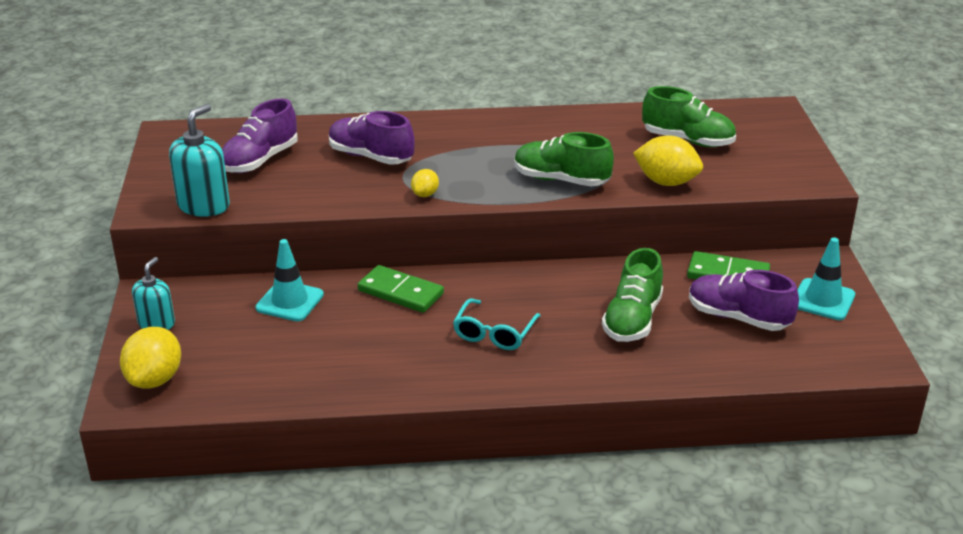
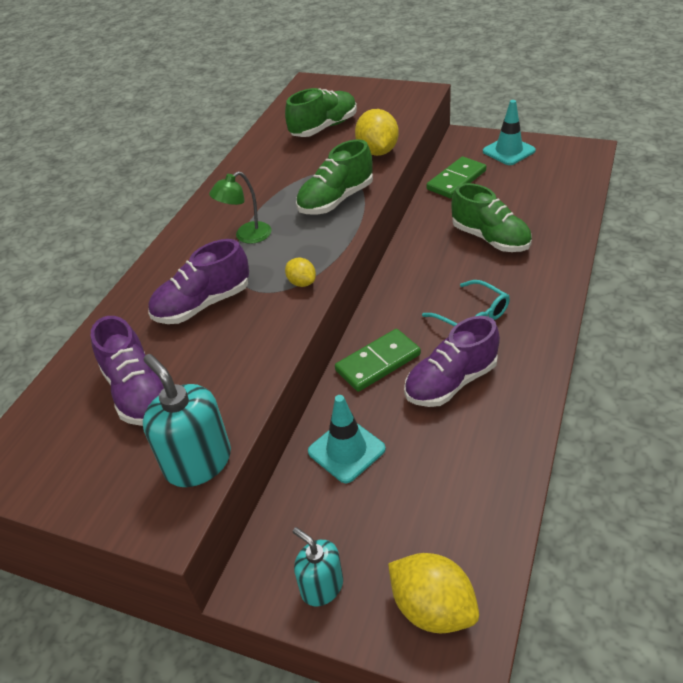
camera: 60 degrees left, 10 degrees up
(473, 150) = (247, 236): none -> green lamp
(666, 182) = (377, 151): yellow lemon -> yellow lemon turned 60 degrees counterclockwise
(738, 318) = (512, 190): purple shoe -> purple shoe (451, 382)

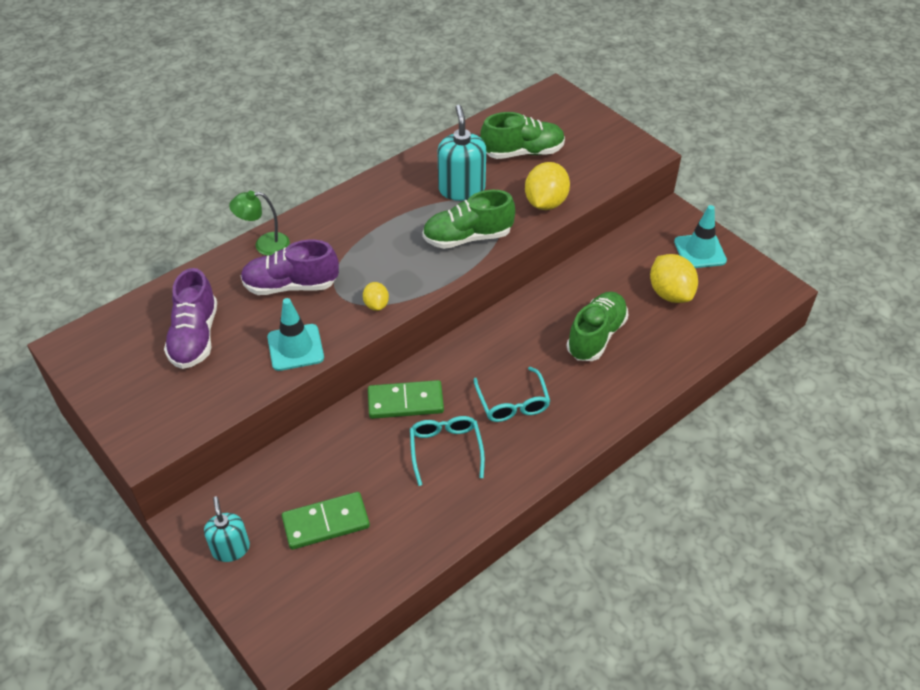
camera: 25 degrees right, 5 degrees up
(198, 462) = (194, 414): turquoise soap dispenser -> turquoise soap dispenser (461, 189)
(247, 236) = (370, 238): green lamp -> green lamp (264, 245)
(346, 450) = (324, 460): turquoise traffic cone -> turquoise traffic cone (295, 347)
(432, 608) = (288, 606): yellow lemon -> yellow lemon (670, 293)
(451, 382) = (445, 449): purple shoe -> turquoise glasses
(456, 180) = (622, 259): green domino -> green domino (326, 523)
(490, 238) = (596, 336): green shoe -> green shoe turned 135 degrees counterclockwise

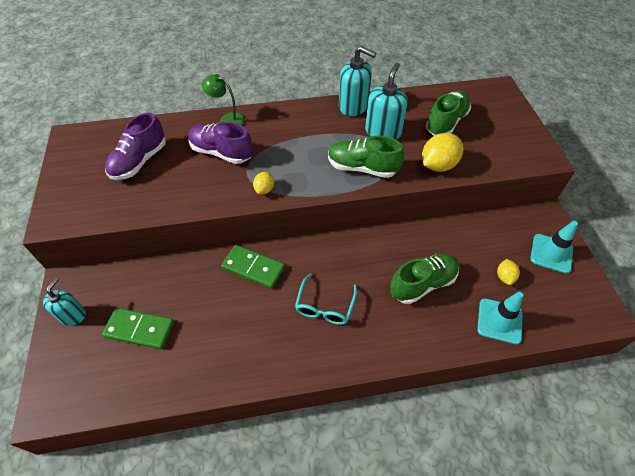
camera: 30 degrees right, 5 degrees up
(295, 347) = (190, 196): turquoise traffic cone -> turquoise traffic cone (499, 321)
(406, 172) = (353, 106): none -> turquoise soap dispenser
(445, 449) = (254, 318): turquoise glasses -> none
(522, 152) = (446, 122): green shoe -> green shoe turned 75 degrees counterclockwise
(670, 293) = (504, 277): yellow lemon -> yellow lemon, size x0.54

